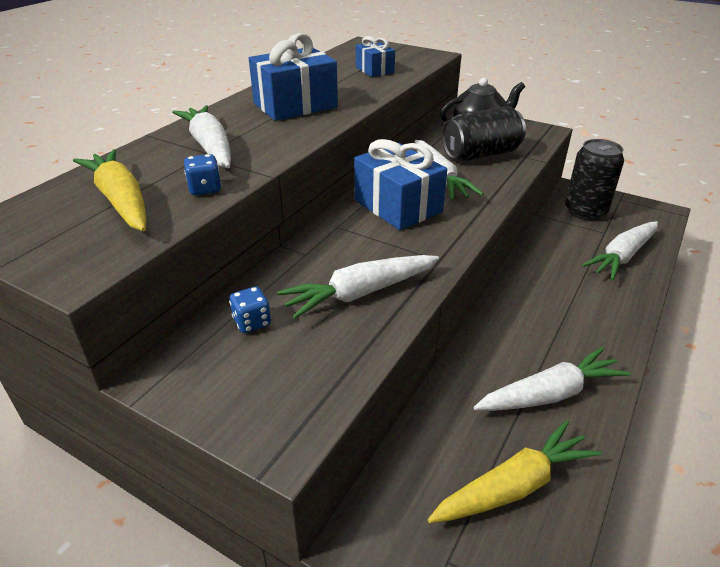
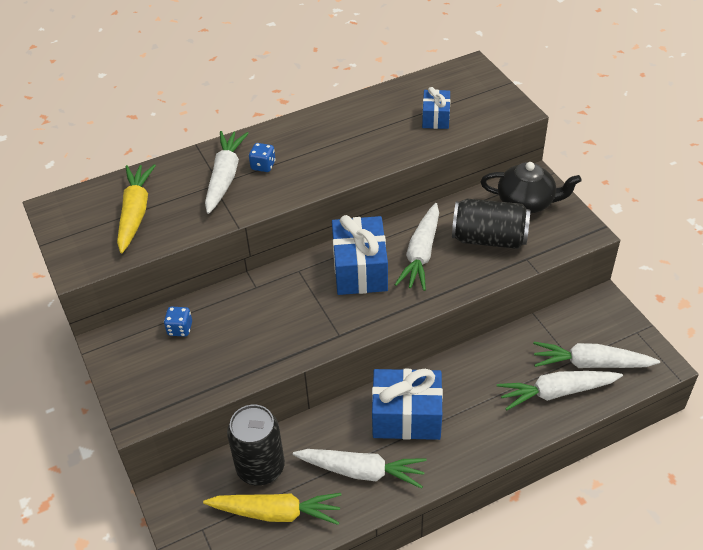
camera: 35 degrees right, 10 degrees up
(205, 189) = (189, 222): blue dice -> blue dice (263, 166)
(295, 105) = (324, 147): blue gift -> blue gift (406, 416)
(360, 293) = (261, 338): white carrot -> white carrot (591, 363)
(585, 211) = (582, 330): black can -> black can (260, 467)

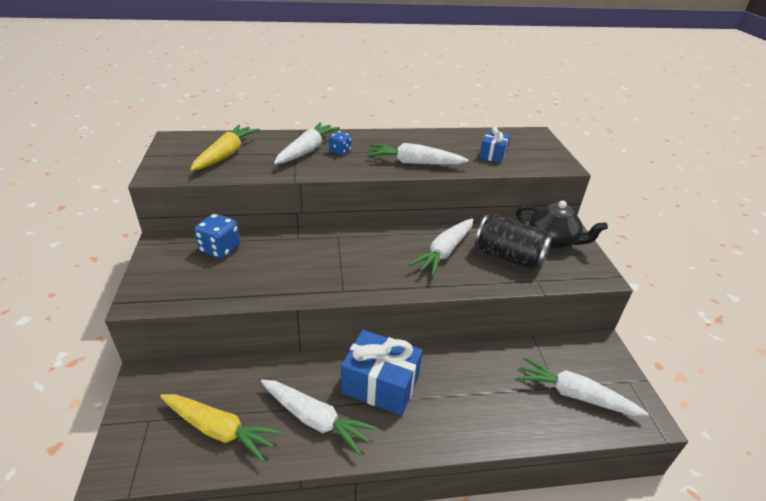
camera: 15 degrees right, 10 degrees down
(180, 329) = (220, 249): blue dice -> blue dice, size x1.61
(260, 467) = (231, 384): black can -> none
(360, 269) = (387, 249): blue gift -> none
(556, 392) = (532, 410): white carrot -> white carrot (414, 163)

